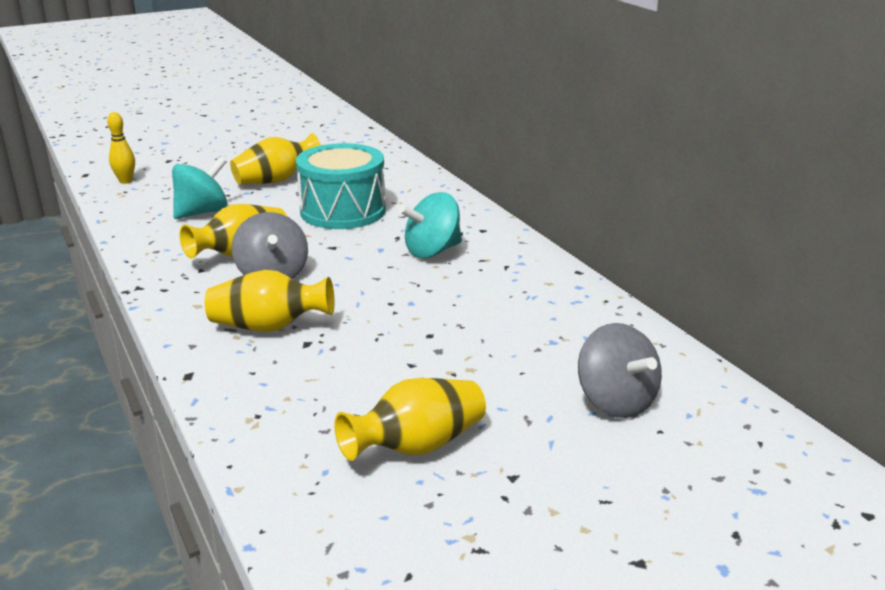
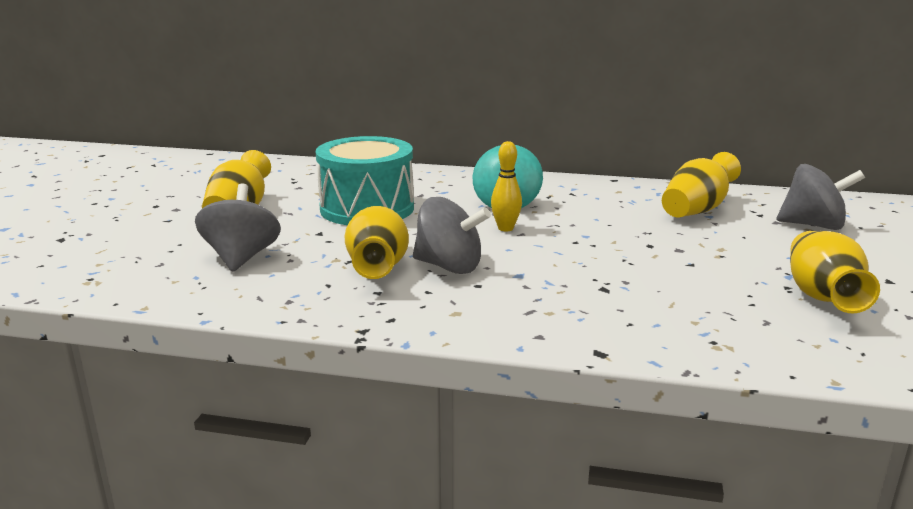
camera: 50 degrees left, 5 degrees down
(125, 181) = (62, 271): yellow bowling pin -> yellow bowling pin (505, 228)
(202, 212) = (241, 258): turquoise spinning top -> grey spinning top
(269, 327) = (551, 294): yellow vase -> yellow vase (696, 210)

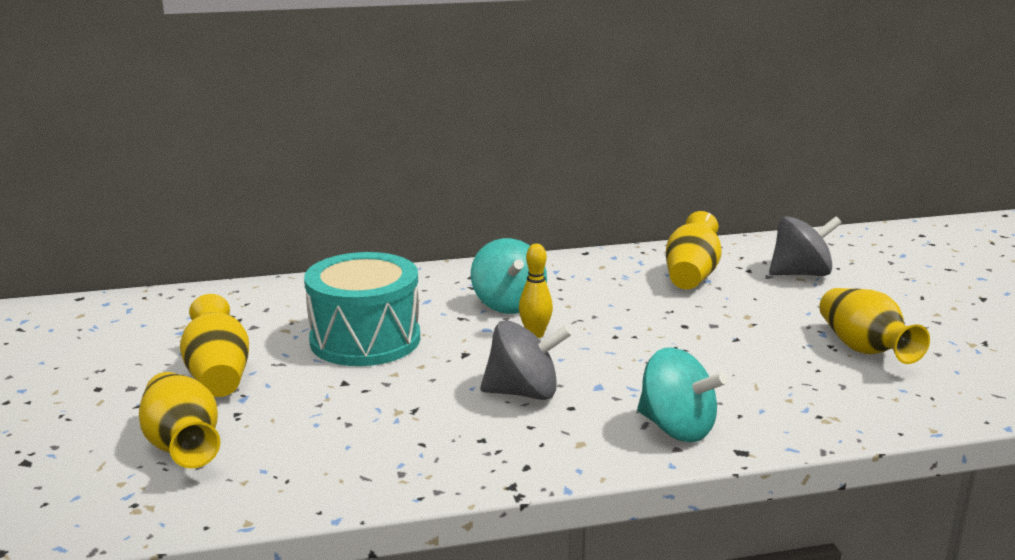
camera: 25 degrees left, 0 degrees up
(241, 258) = (290, 434): grey spinning top -> none
(378, 266) = (452, 409): yellow vase -> yellow vase (183, 446)
(555, 320) = (676, 428): none -> turquoise spinning top

